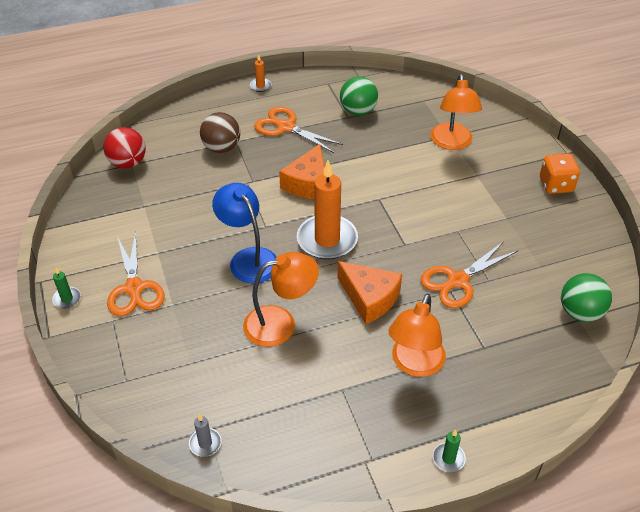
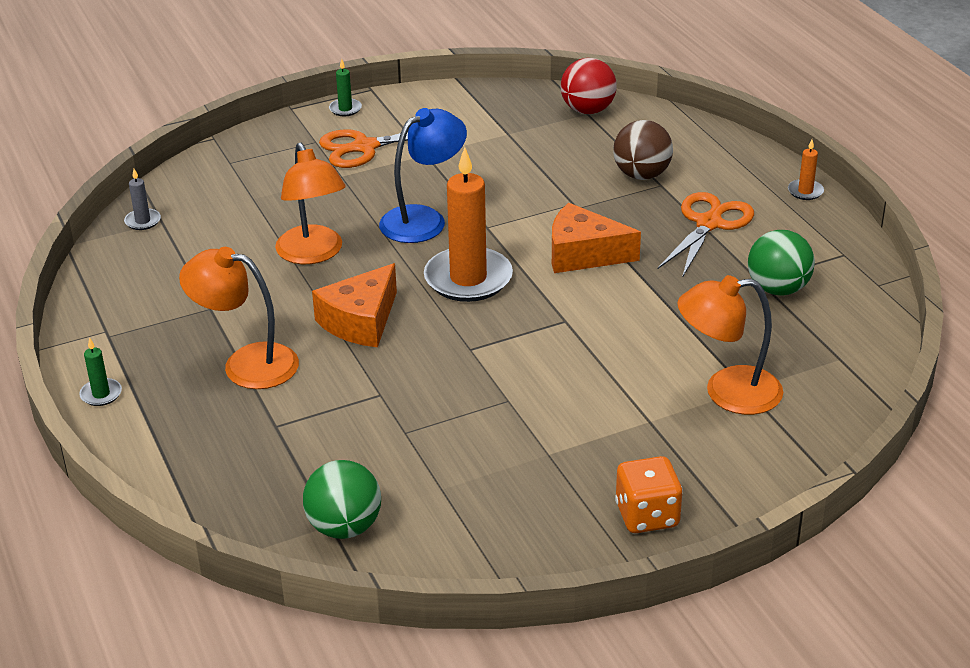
camera: 85 degrees right, 10 degrees down
(458, 281) = (401, 400): orange scissors -> none

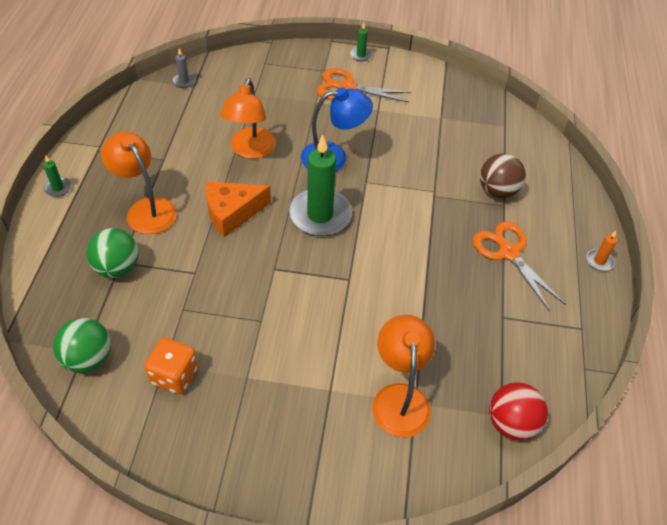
camera: 30 degrees right, 15 degrees up
(468, 279) = (320, 215): orange candle -> green candle
(583, 254) = (405, 233): orange cheese -> none
(587, 110) = (507, 124): red ball -> red ball (511, 423)
(647, 516) = (260, 466): orange dice -> orange dice (174, 375)
(709, 223) = (508, 253): orange scissors -> orange scissors turned 90 degrees counterclockwise
(727, 392) = (399, 398): orange lamp -> orange lamp turned 60 degrees clockwise
(778, 289) = (509, 332): green ball -> green ball (117, 268)

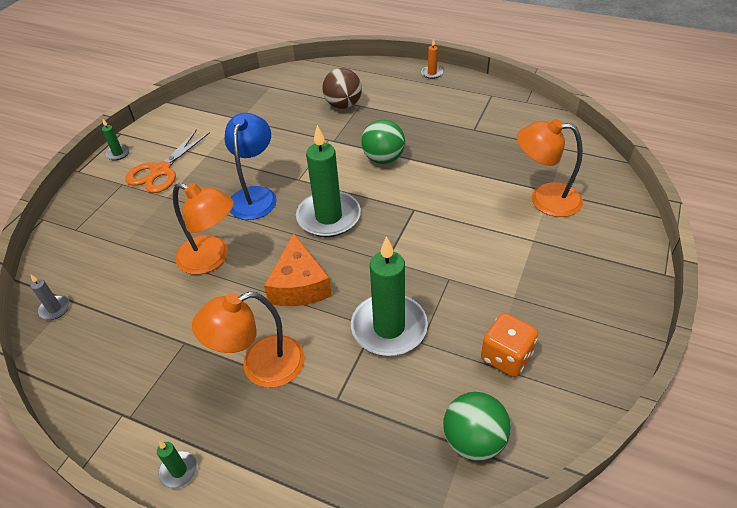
camera: 70 degrees left, 5 degrees down
(117, 268) = (345, 402): green ball -> green ball (383, 159)
(195, 283) = (389, 327): none -> green candle
(508, 253) = (411, 113): orange scissors -> none
(511, 423) = (571, 145): red ball -> none

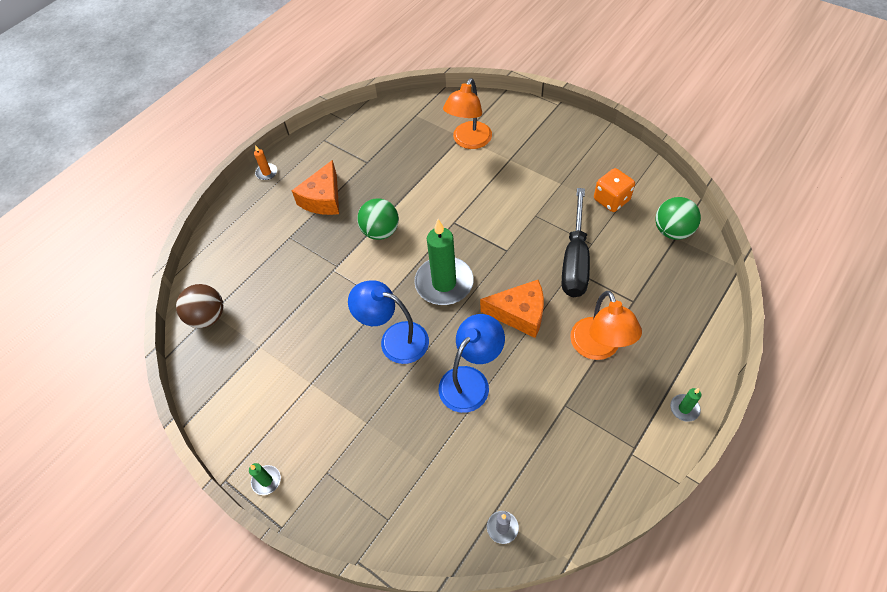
camera: 75 degrees left, 10 degrees up
(161, 171) = (320, 430): orange scissors -> none
(212, 259) = (470, 381): orange lamp -> blue lamp
(343, 105) = (282, 250): brown ball -> brown ball (208, 317)
(389, 327) = (575, 260): green candle -> black screwdriver
(413, 113) = (323, 199): none -> orange cheese

